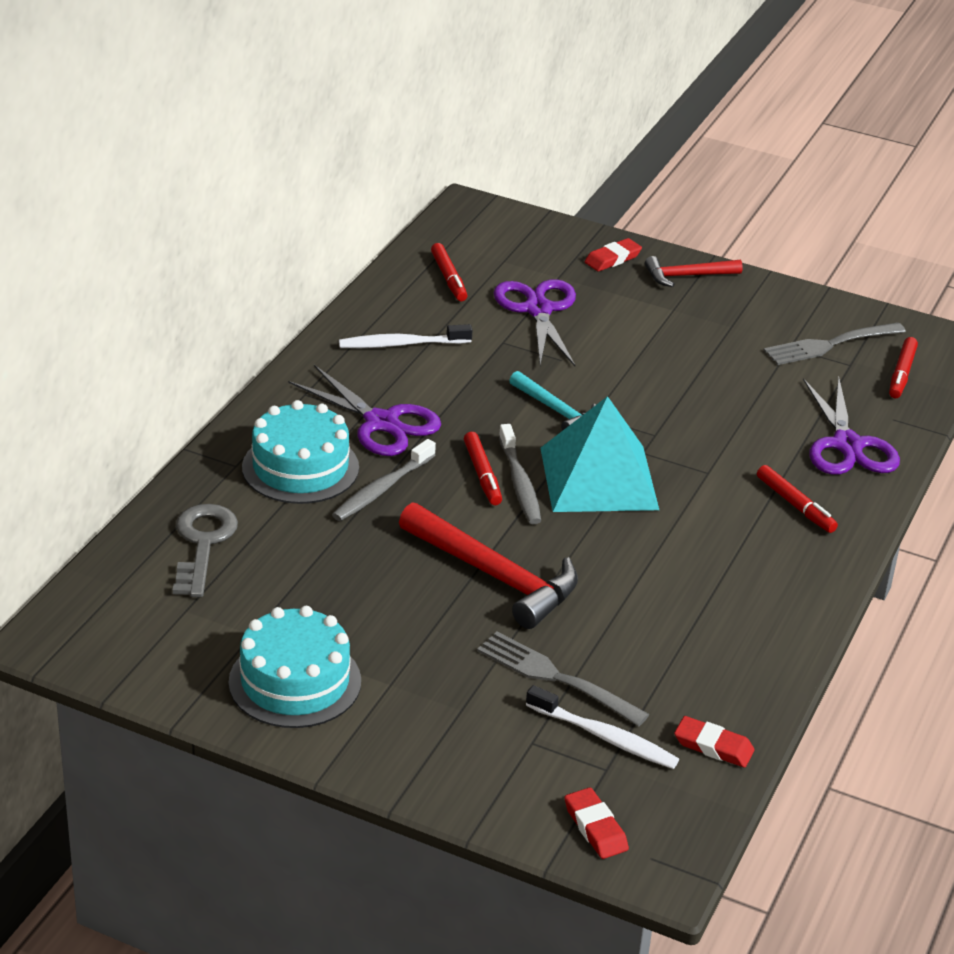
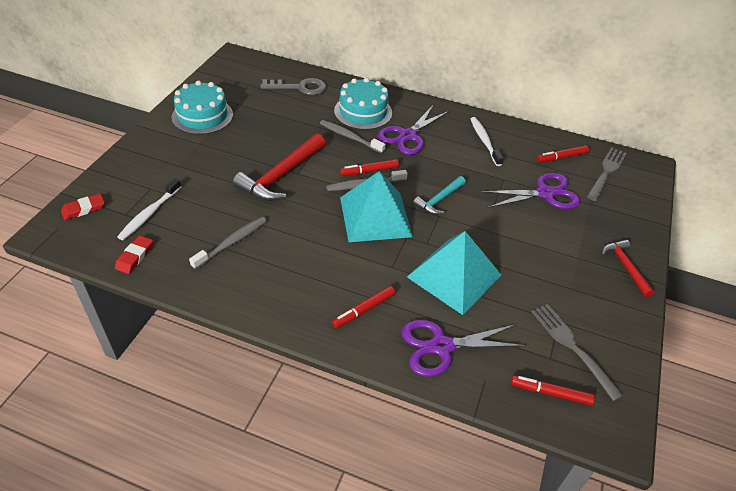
camera: 85 degrees right, 10 degrees up
(556, 677) = (198, 197): grey fork -> grey fork (606, 172)
(612, 259) = (625, 228): red eraser -> none
(670, 634) = (232, 242): none -> grey toothbrush
(719, 418) = (454, 275): none -> turquoise pyramid

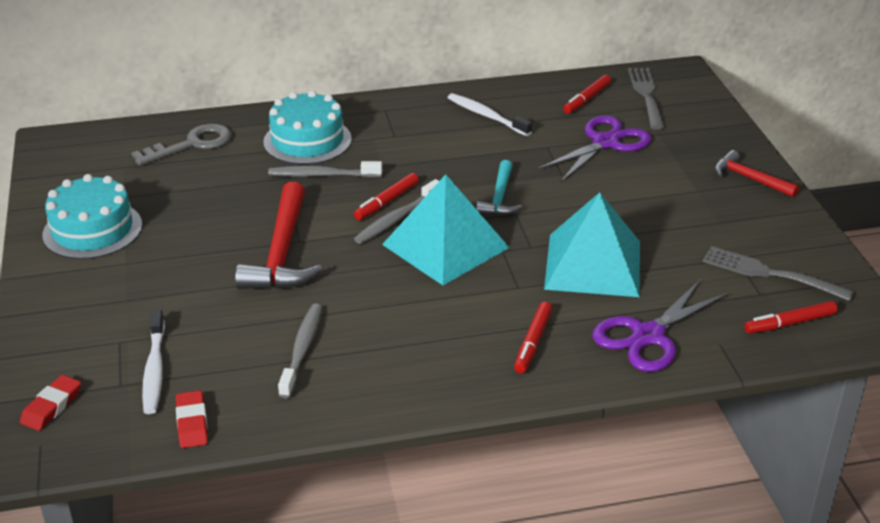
camera: 30 degrees left, 10 degrees down
(408, 136) = (392, 145): purple scissors -> none

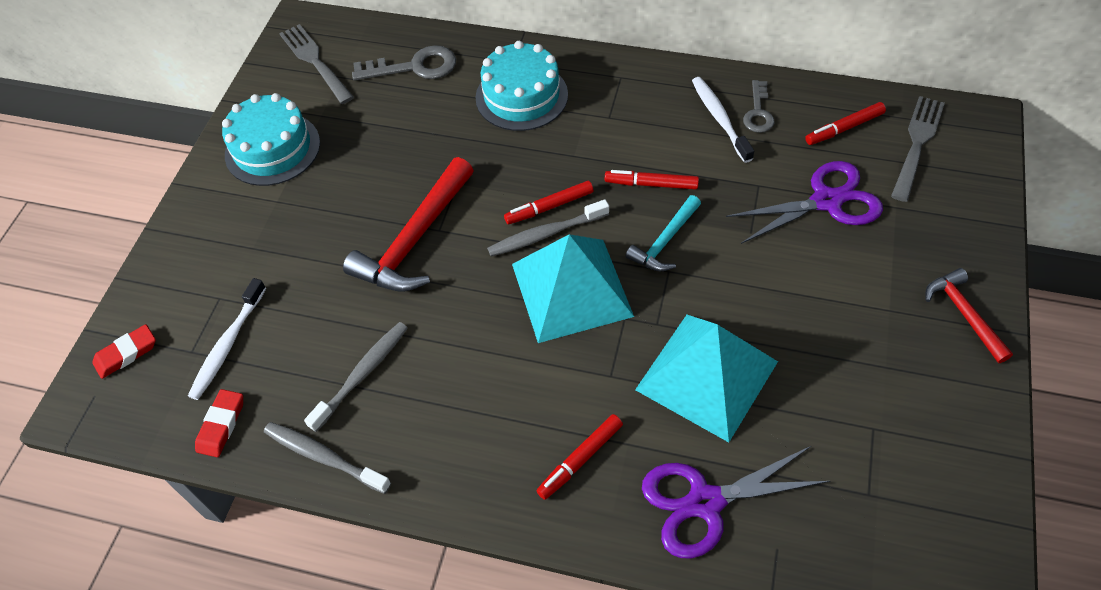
camera: 30 degrees right, 20 degrees up
(322, 175) = (509, 148): grey toothbrush -> grey toothbrush (324, 457)
(514, 105) = (758, 112): none -> grey key
(770, 273) = (899, 469): grey fork -> grey fork (315, 61)
(789, 323) = (876, 553): red marker -> red marker (651, 184)

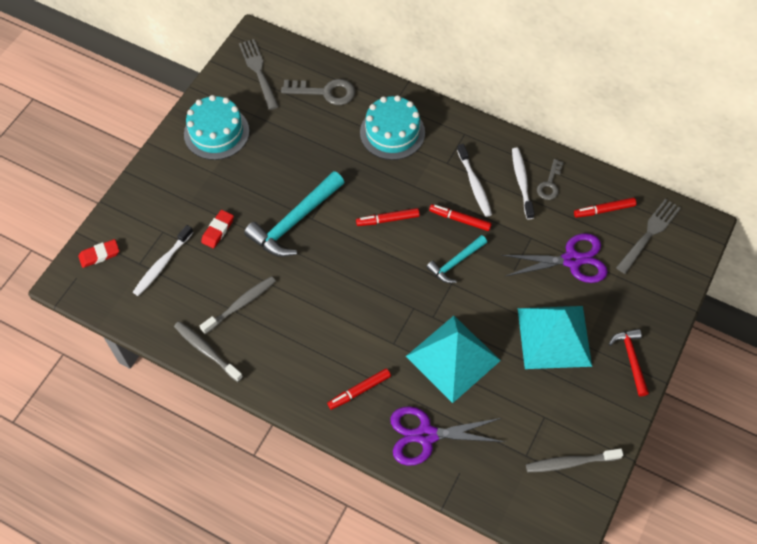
camera: 10 degrees right, 5 degrees up
(221, 425) = (149, 315): red eraser -> red eraser (218, 230)
(415, 239) = (294, 221): red hammer -> turquoise hammer
(546, 234) = (380, 238): grey toothbrush -> grey toothbrush (570, 462)
(572, 289) = (386, 281): turquoise pyramid -> turquoise pyramid (554, 337)
(656, 135) = (474, 184): none -> white toothbrush

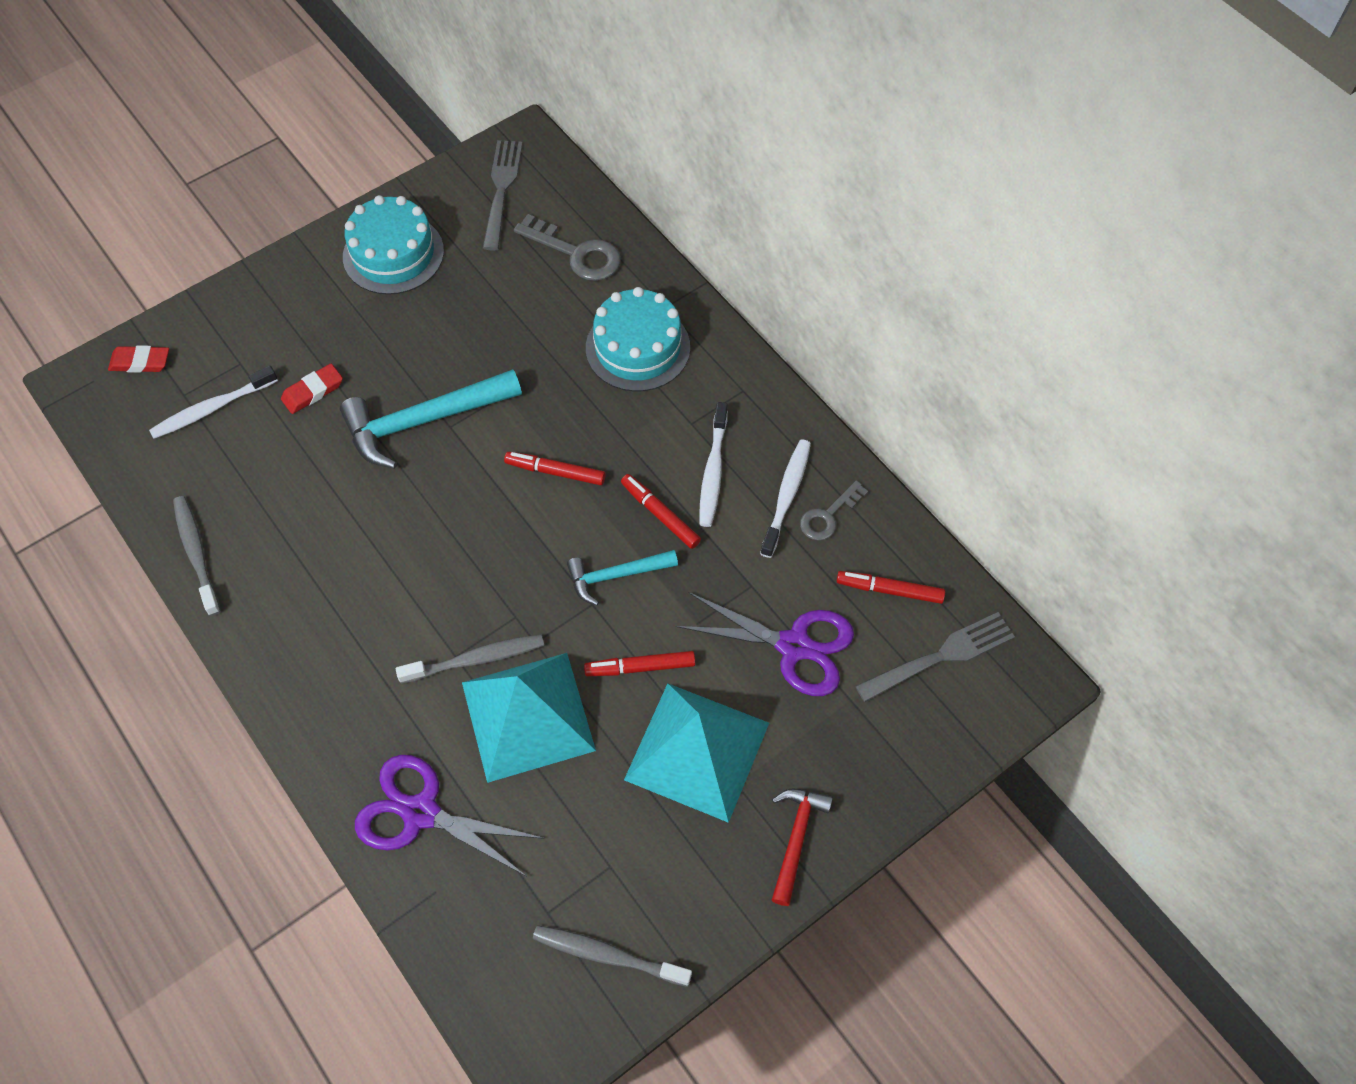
camera: 25 degrees right, 0 degrees up
(240, 304) = (280, 508): grey toothbrush -> grey toothbrush (476, 659)
(359, 391) = (366, 703): red marker -> red marker (640, 667)

